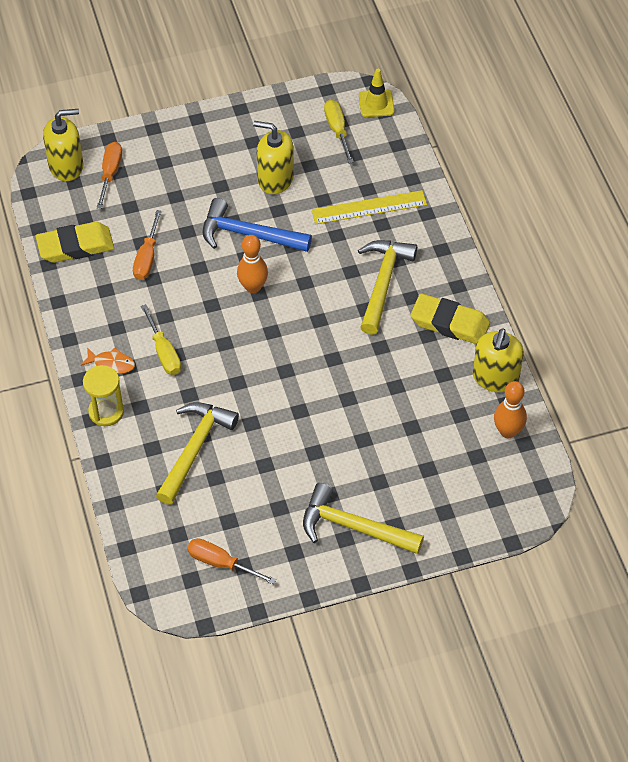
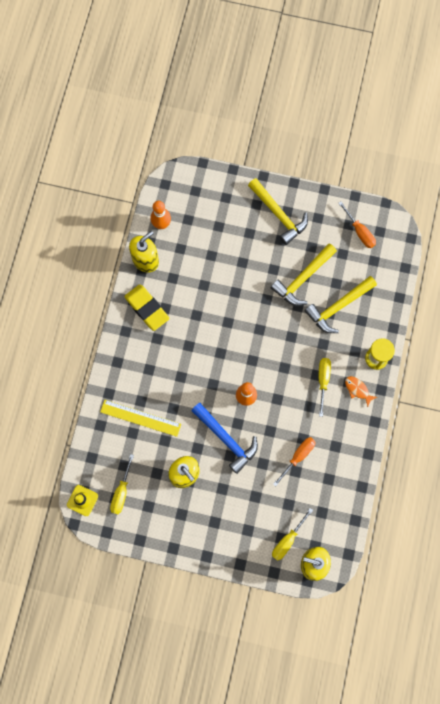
camera: 150 degrees left, 20 degrees up
(75, 246) = (338, 491): yellow eraser -> none
(110, 173) = (287, 540): orange screwdriver -> yellow screwdriver
(383, 283) = (167, 357): yellow hammer -> yellow hammer (303, 279)

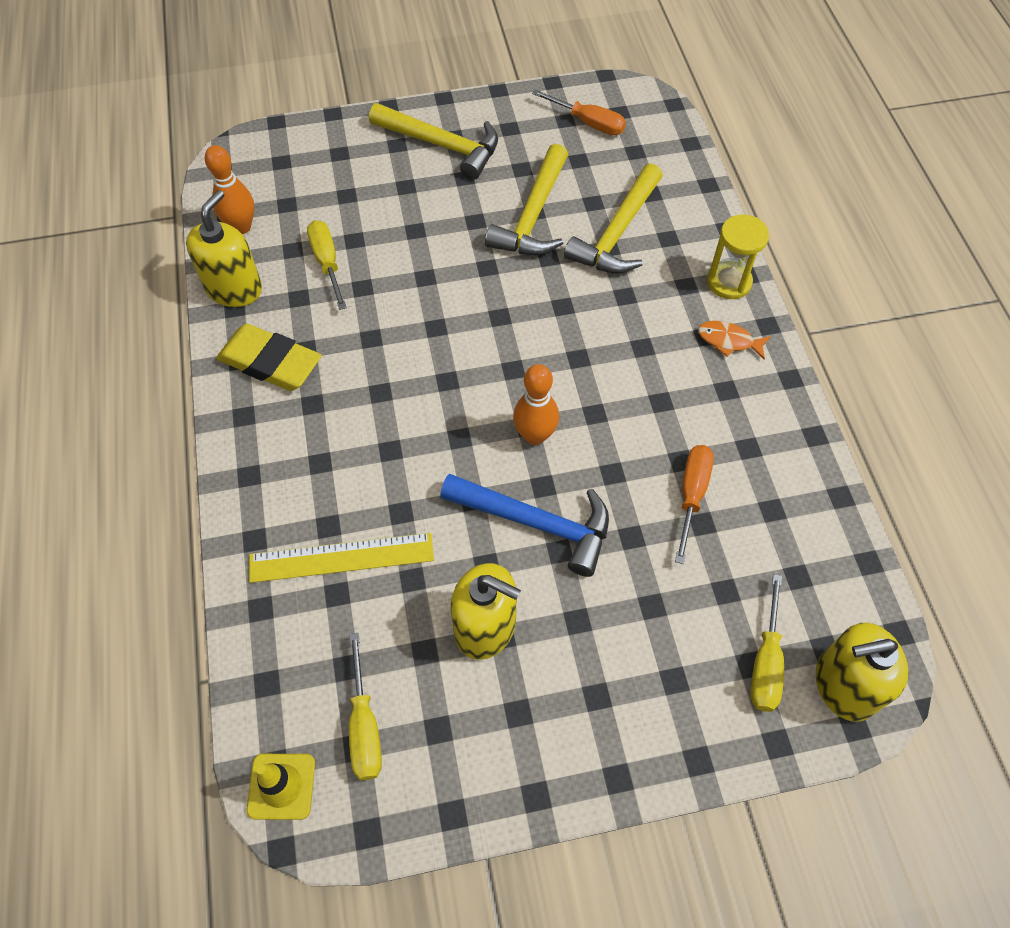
camera: 25 degrees left, 15 degrees down
(323, 380) = (659, 350): yellow screwdriver -> yellow screwdriver (327, 262)

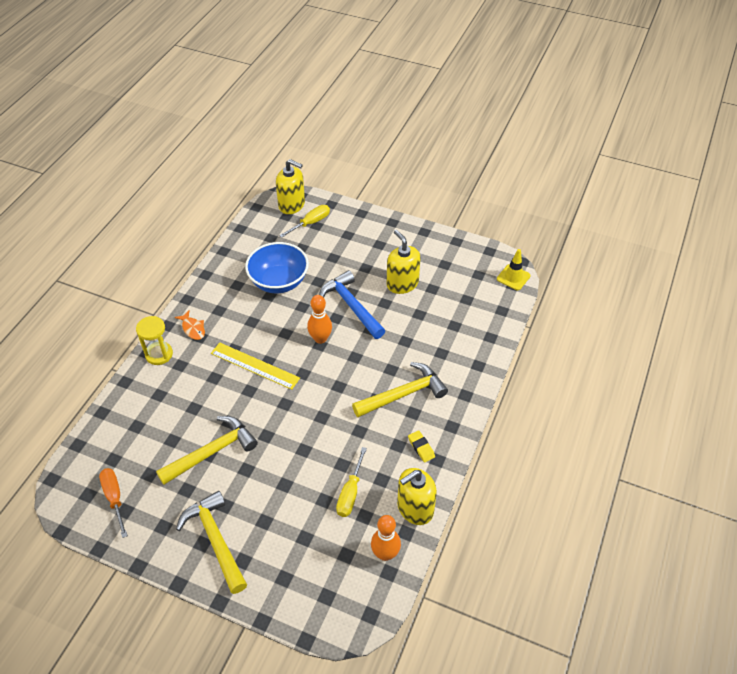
camera: 145 degrees left, 10 degrees down
(270, 362) = (421, 448): yellow eraser -> yellow eraser, size x0.50
(341, 557) = (443, 337): yellow ruler -> yellow ruler (255, 365)
(364, 727) = (471, 278): yellow screwdriver -> none
(617, 233) = (180, 413): yellow hammer -> yellow hammer (403, 394)
(692, 494) = (279, 282): orange screwdriver -> blue bowl

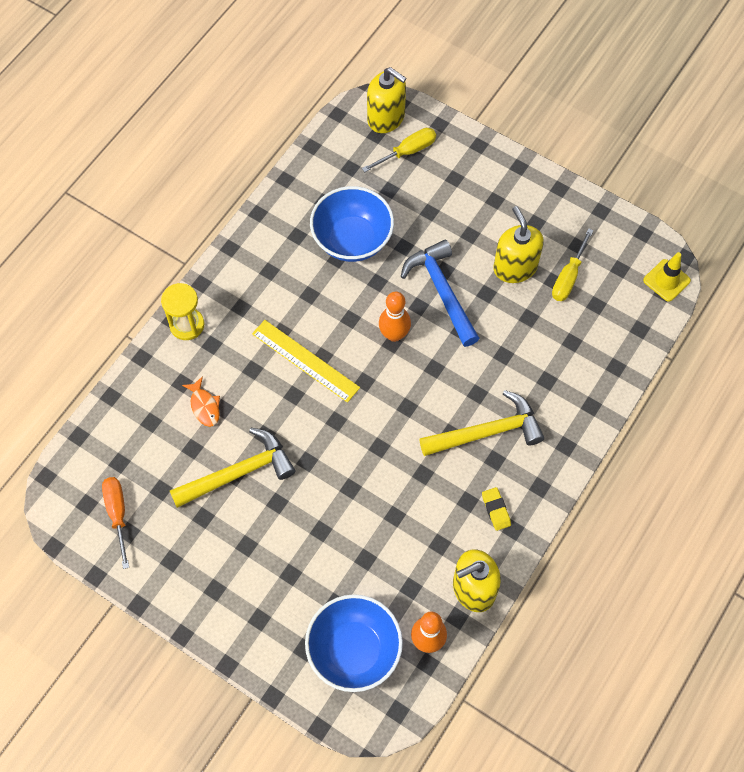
camera: 10 degrees right, 15 degrees up
(193, 329) = (233, 294): orange fish -> orange fish (204, 406)
(215, 540) = (230, 588): yellow hammer -> none
(326, 572) = (354, 650): none -> blue bowl
(350, 493) = (398, 556): yellow screwdriver -> yellow screwdriver (568, 277)

